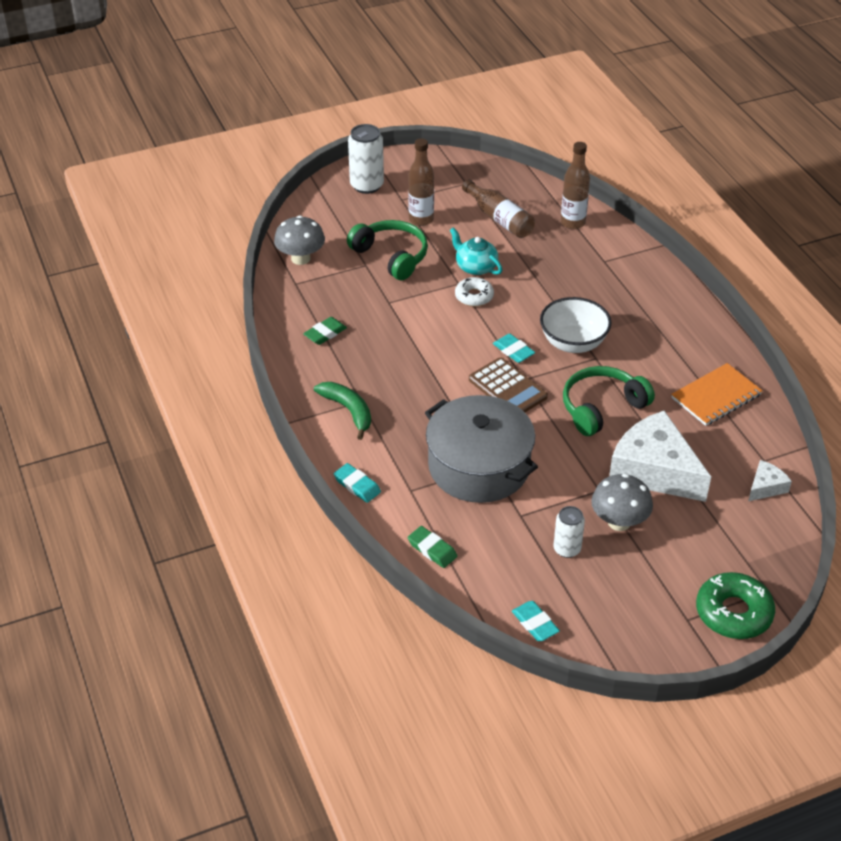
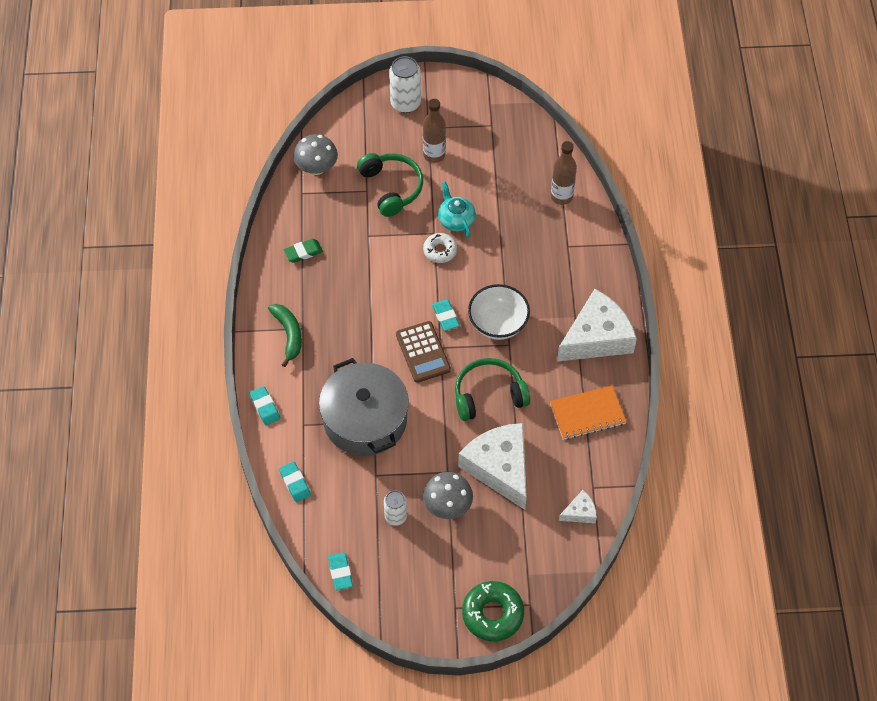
camera: 20 degrees right, 15 degrees up
(432, 549) = (295, 483): green eraser -> turquoise eraser
(499, 219) = (501, 173): brown bottle -> none
(682, 328) = (596, 337): none -> white cheese

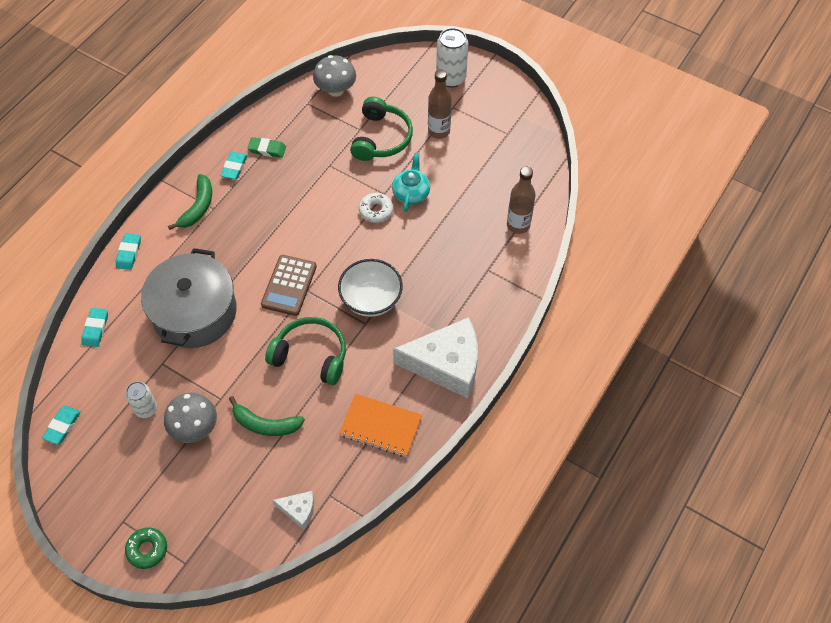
camera: 35 degrees right, 0 degrees up
(445, 316) = (333, 267): turquoise eraser -> turquoise eraser (234, 167)
(492, 614) = (147, 549): green donut -> green donut, size x0.62
(499, 468) = (265, 424): white cheese -> green banana

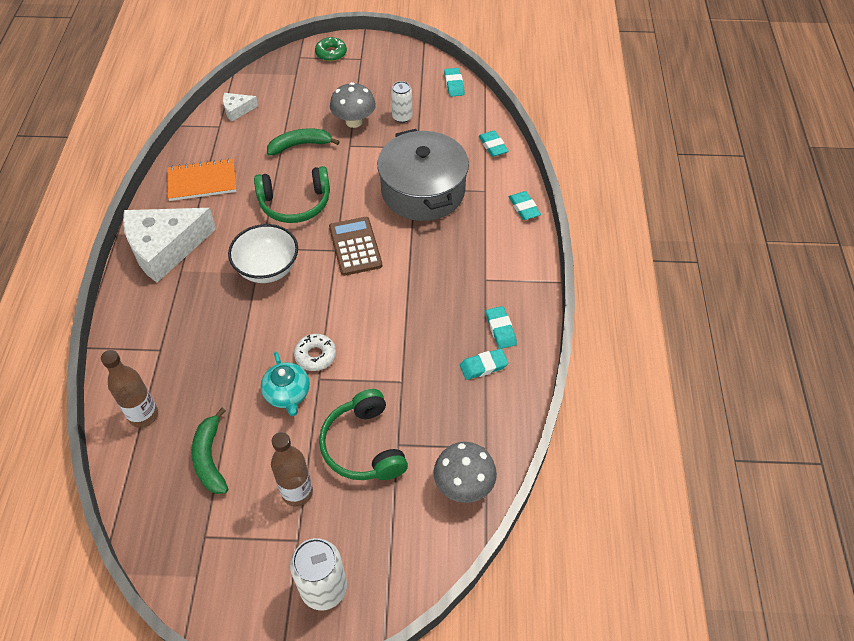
camera: 150 degrees right, 5 degrees down
(198, 207) = (500, 274): green banana -> green banana (210, 458)
(267, 149) = (483, 366): green eraser -> turquoise eraser

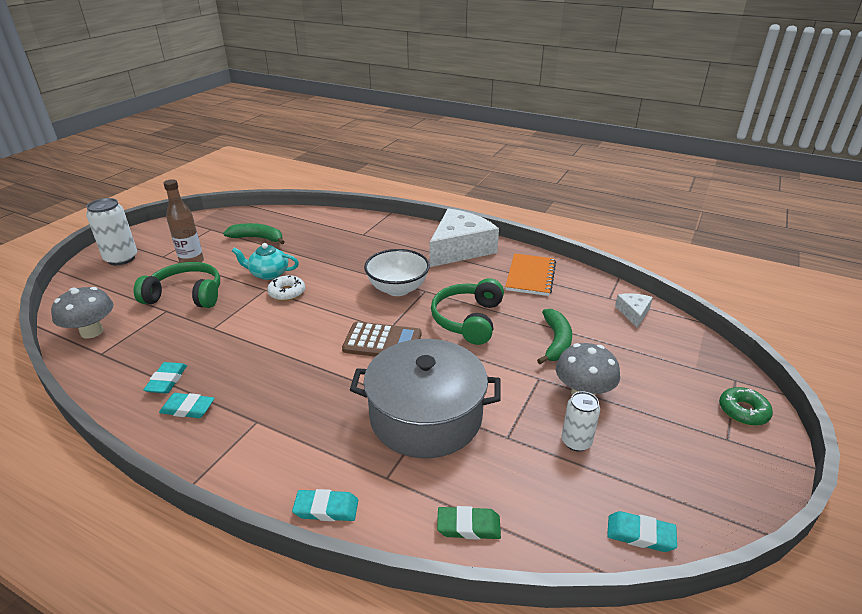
camera: 115 degrees right, 20 degrees down
(143, 415) = (316, 222): brown bottle -> none
(165, 248) = (459, 249): white cheese -> white cheese turned 45 degrees clockwise
(493, 146) = (468, 526): turquoise eraser -> green eraser

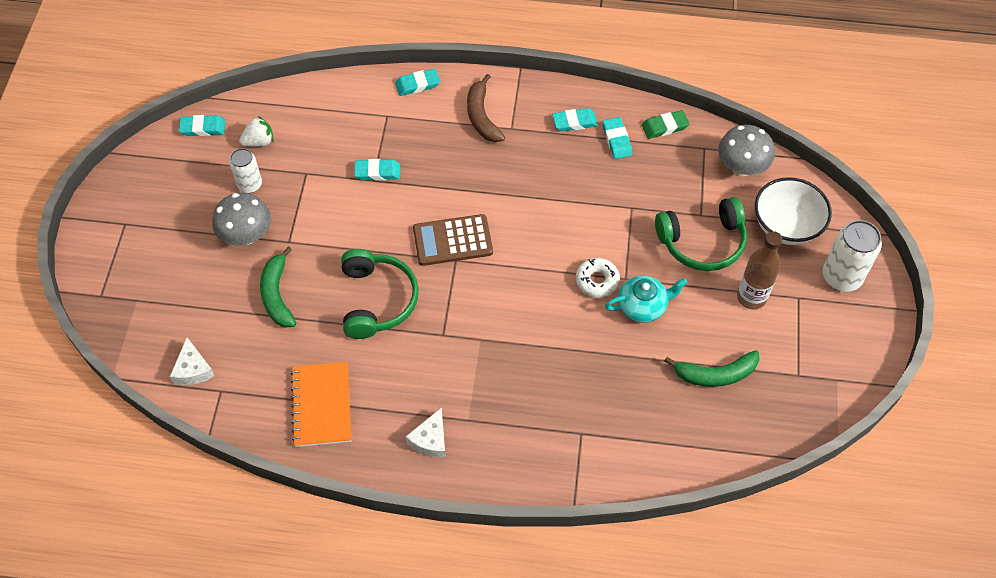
camera: 160 degrees right, 25 degrees up
(277, 443) = (482, 116): none -> brown banana
(397, 289) = (475, 327): white bowl -> white bowl (786, 226)
(426, 416) = (377, 172): grey pot -> turquoise eraser
(459, 249) = (430, 440): white cheese -> white cheese, size x0.45
(468, 526) = (318, 101): green eraser -> green eraser (665, 127)
(560, 491) = (259, 142): none -> white strawberry
(743, 411) = (103, 258): green donut -> none

